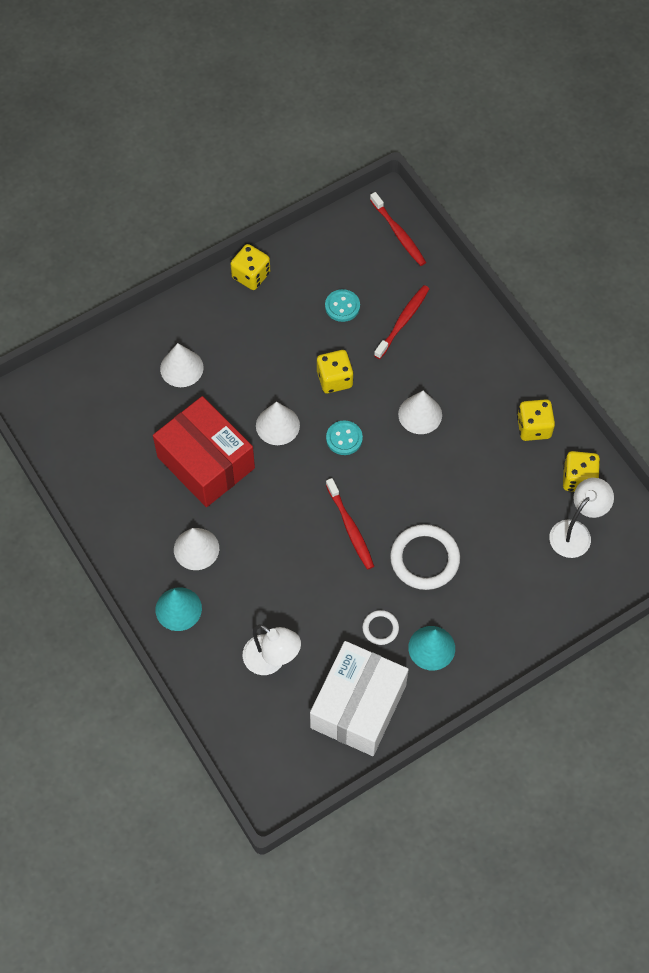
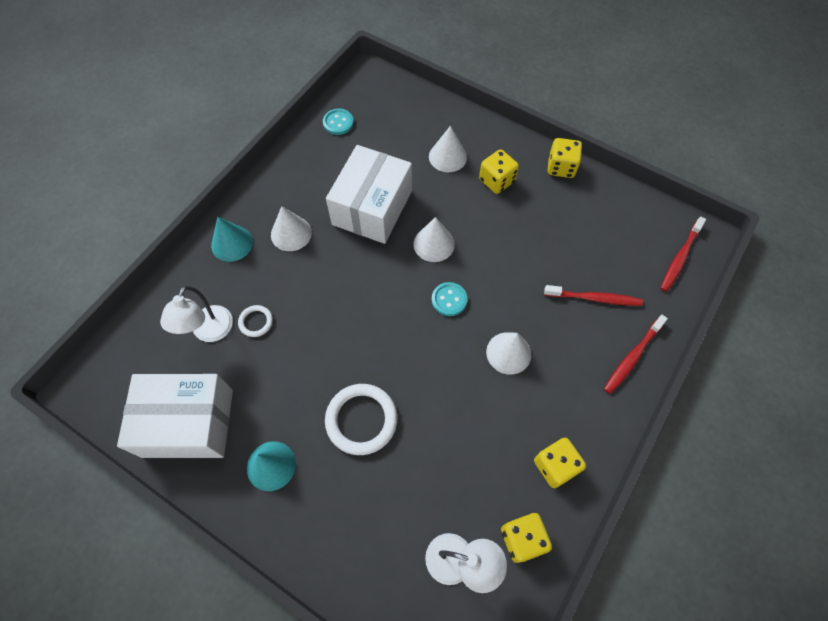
camera: 65 degrees right, 0 degrees up
(206, 462) = (372, 207): red box -> white box
(334, 379) = (502, 268): yellow dice -> yellow dice (496, 181)
(342, 306) = (577, 244): turquoise button -> turquoise button (338, 123)
(350, 528) = (363, 342): red toothbrush -> red toothbrush (632, 357)
(380, 628) = (274, 410): white ring -> white ring (256, 322)

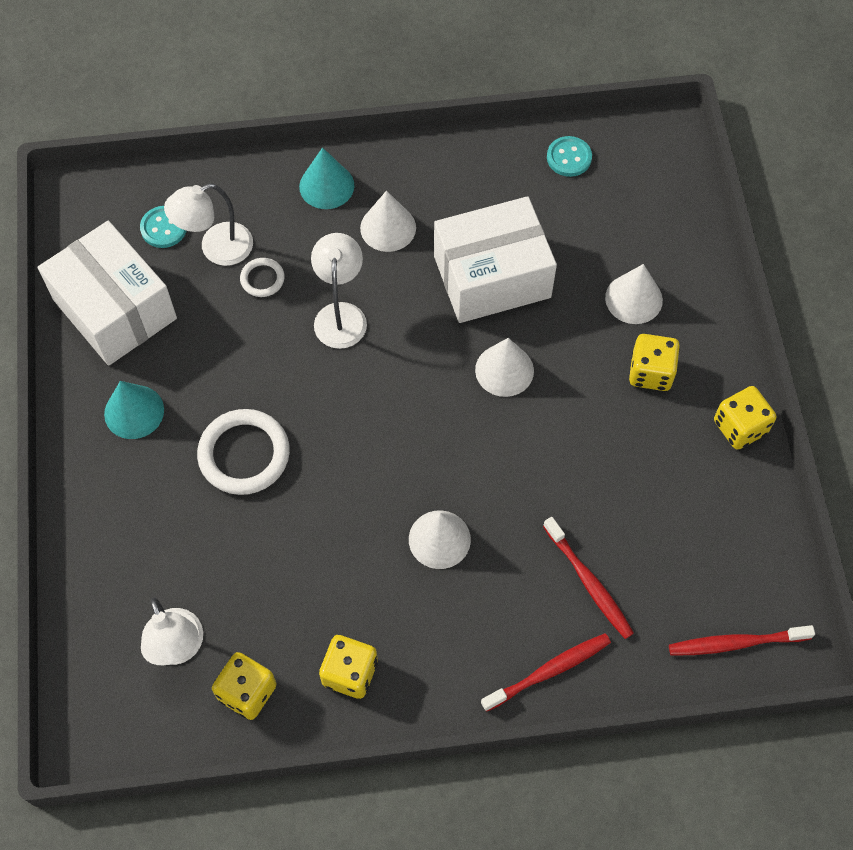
camera: 50 degrees right, 0 degrees up
(321, 298) = (341, 315): none -> white lamp
(449, 300) = (449, 435): turquoise button -> turquoise button (164, 228)
(632, 357) = (549, 671): red toothbrush -> red toothbrush turned 150 degrees clockwise

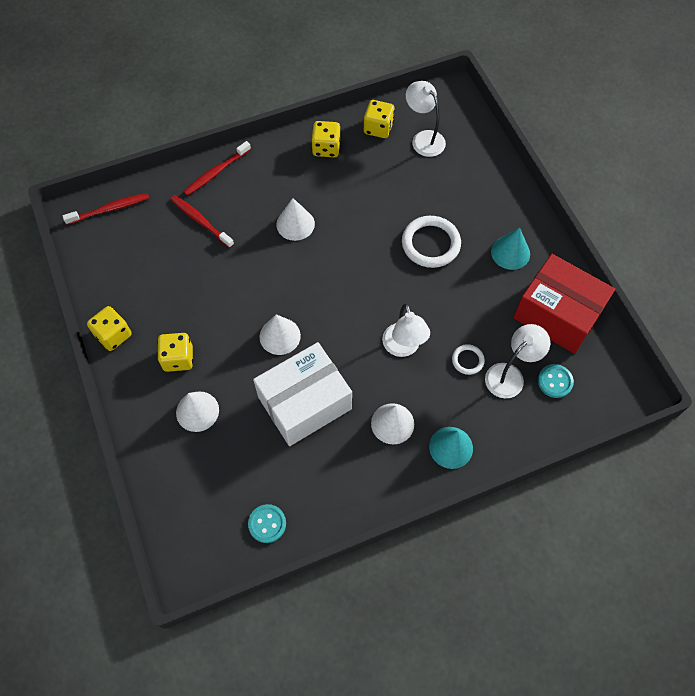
camera: 165 degrees right, 0 degrees up
(115, 309) = (557, 314): white box -> red box

